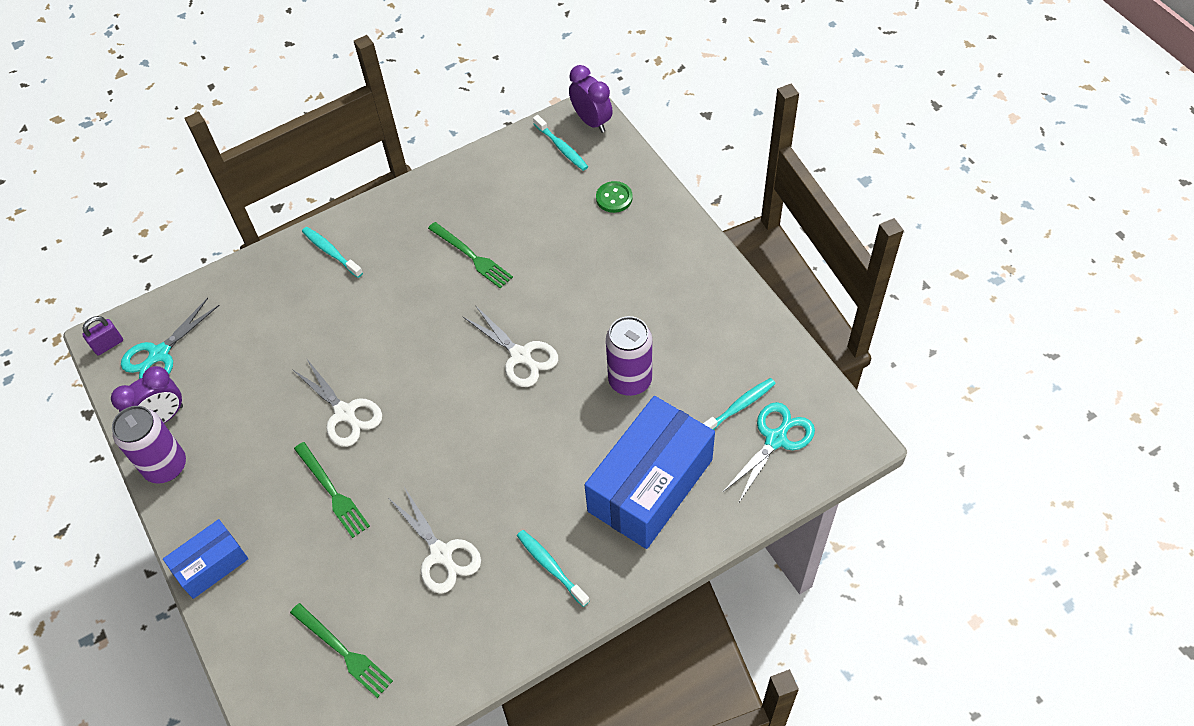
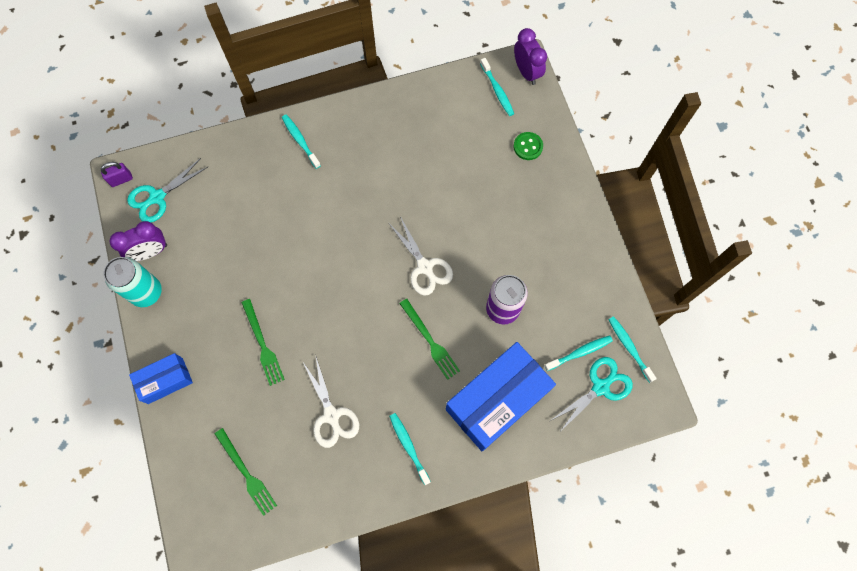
camera: 10 degrees right, 15 degrees up
(165, 466) = (146, 292): purple can -> turquoise can
(345, 413) = (284, 282): white scissors -> none
(471, 256) = (406, 171): green fork -> green fork (429, 340)
(798, 387) = (629, 347): none -> turquoise toothbrush

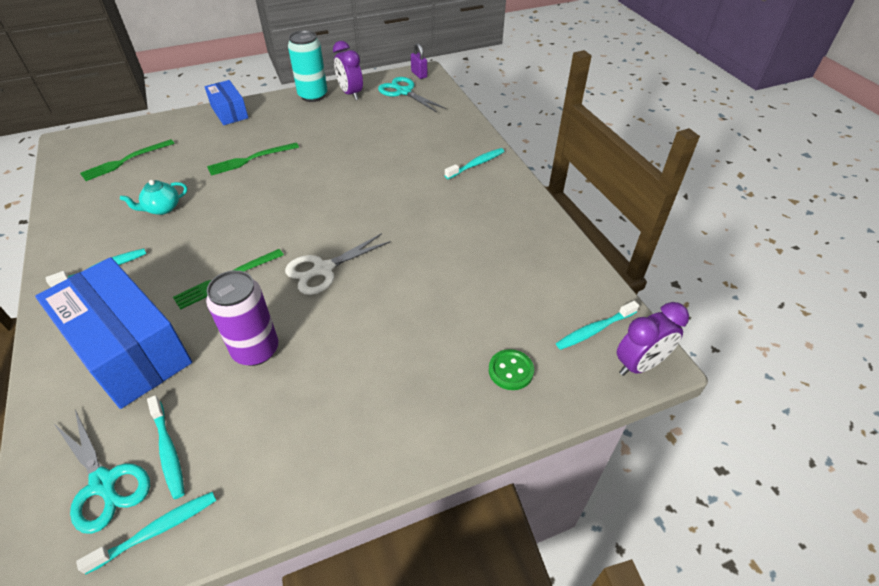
camera: 85 degrees right, 25 degrees down
(331, 415) = (162, 208): white scissors -> turquoise teapot

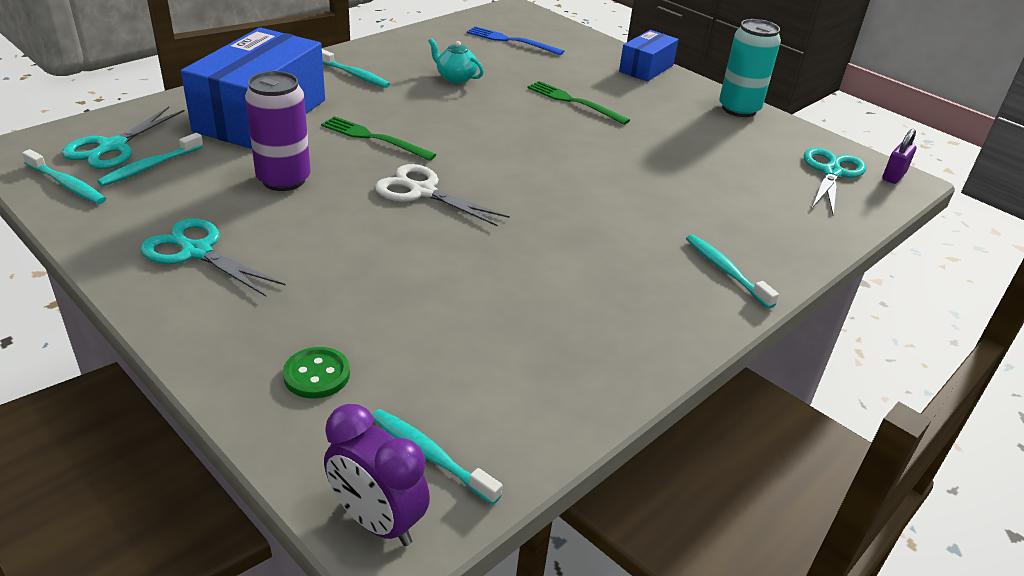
camera: 65 degrees right, 10 degrees down
(126, 160) = (512, 41): green fork -> blue fork
(335, 425) = (197, 252): none -> turquoise scissors
(350, 94) = (775, 133): purple clock -> none
(476, 164) = (726, 271): turquoise toothbrush -> turquoise toothbrush turned 150 degrees counterclockwise

